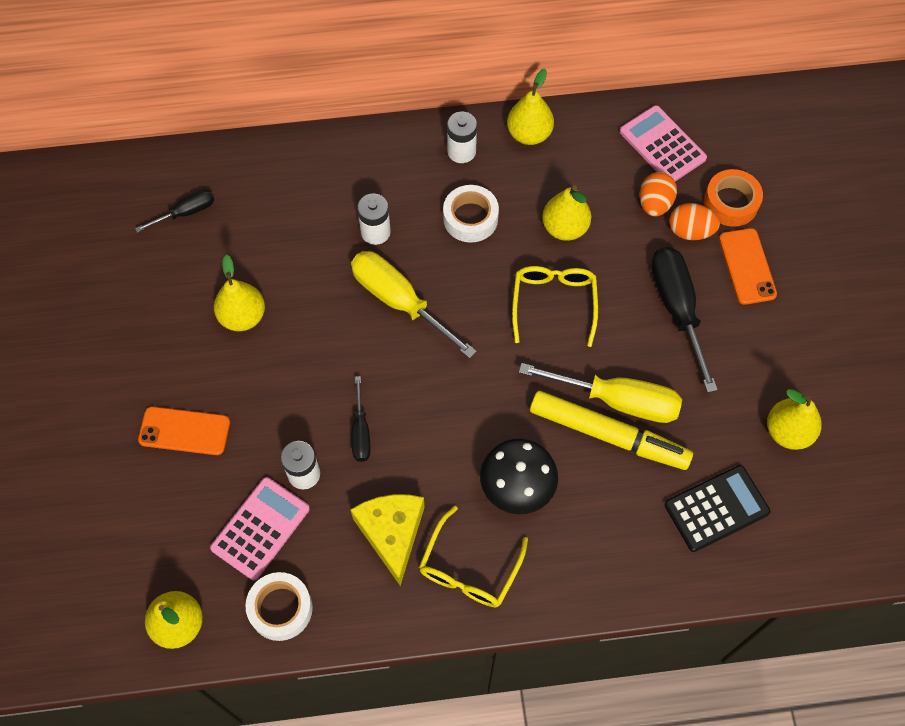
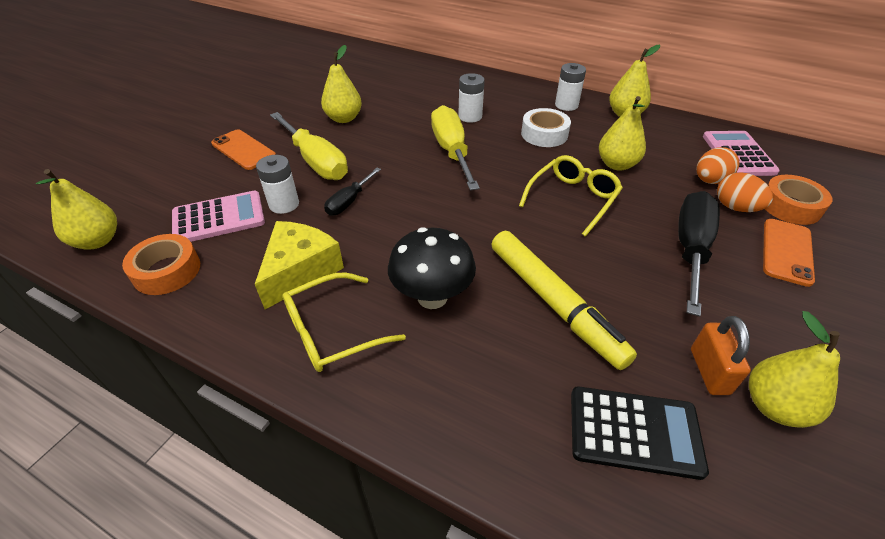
camera: 35 degrees right, 20 degrees down
(186, 212) = (366, 71): black screwdriver -> none
(280, 608) = (167, 271): white tape -> orange tape
(617, 400) = (583, 283): yellow screwdriver -> yellow screwdriver (316, 161)
(739, 428) = (709, 371): none -> orange padlock

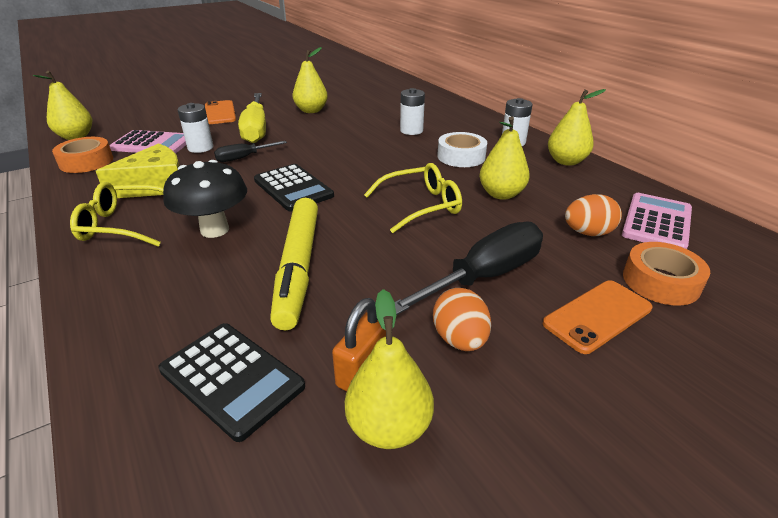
camera: 30 degrees right, 10 degrees down
(444, 220) = (293, 188): none -> black calculator
(452, 151) = (363, 148): yellow screwdriver -> none
(735, 208) = (587, 262): orange egg -> orange egg (459, 339)

